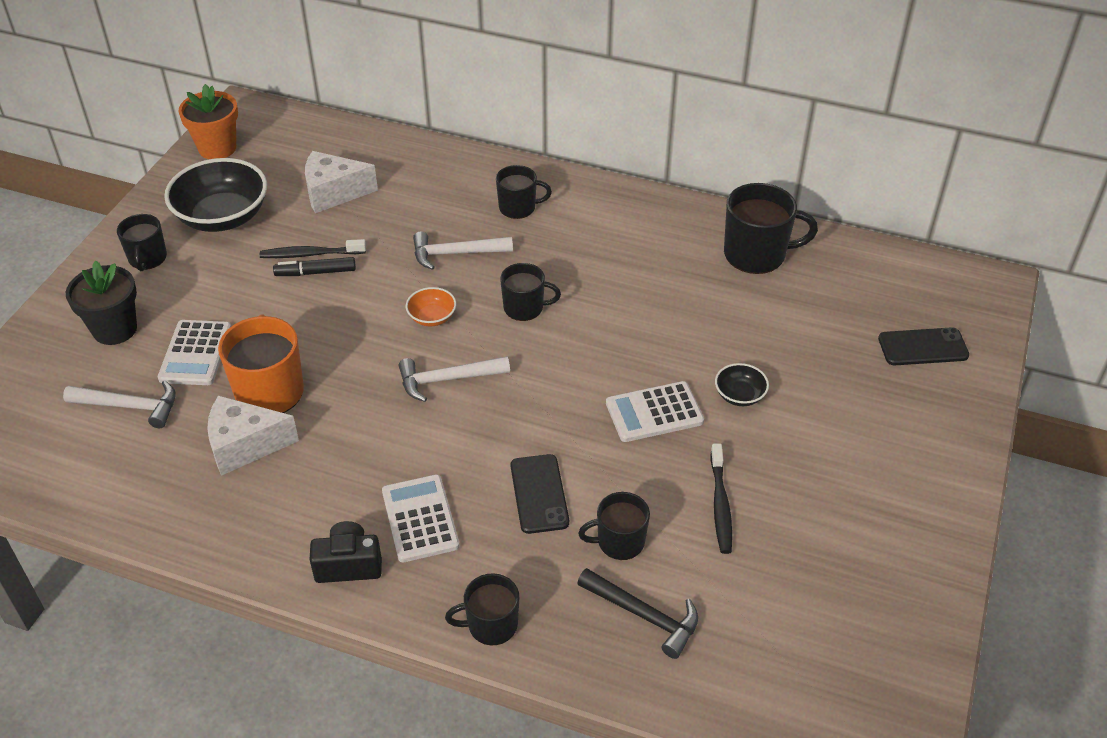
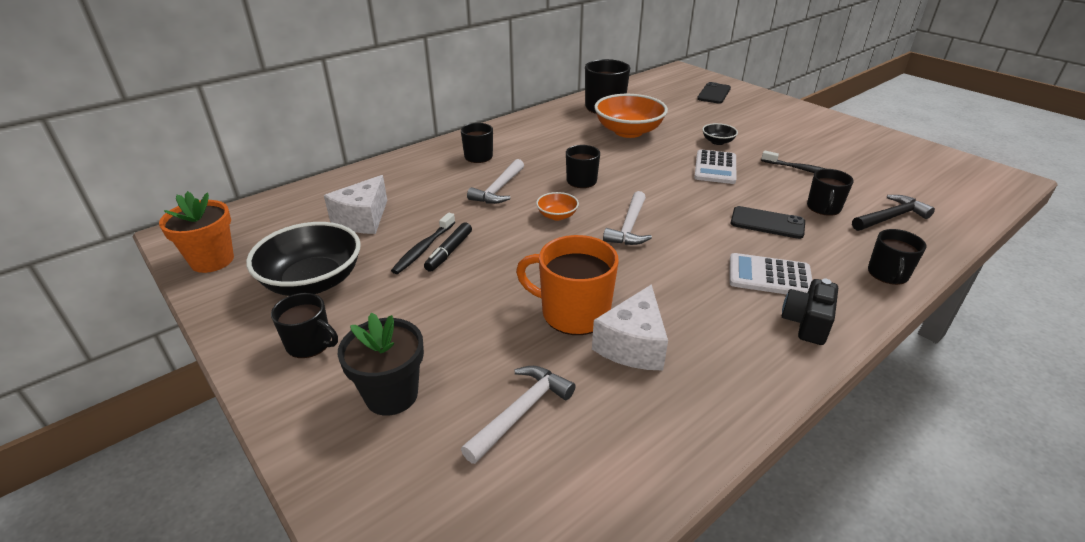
camera: 60 degrees left, 10 degrees down
(195, 353) = (484, 345): white calculator -> none
(695, 301) = (628, 131): none -> orange bowl

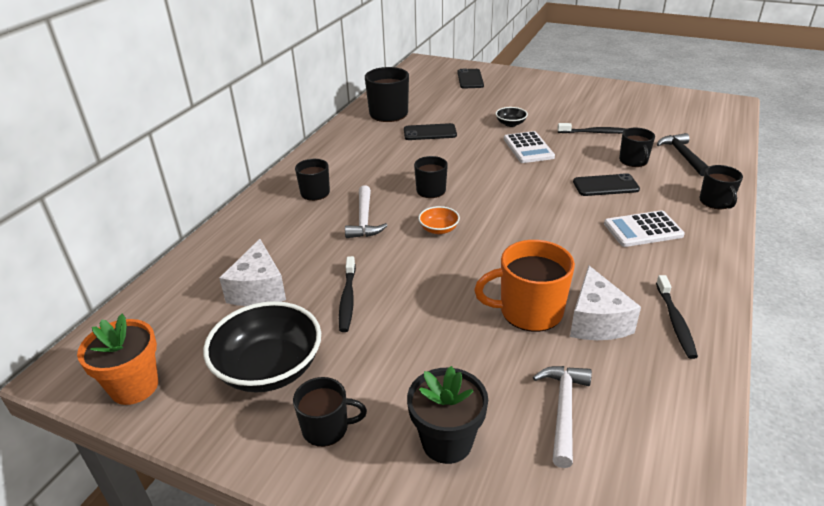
camera: 25 degrees left, 0 degrees up
(449, 252) = (374, 294): black marker -> none
(628, 131) = (430, 132): orange bowl -> black phone
(629, 227) = (507, 221): white hammer -> none
(720, 376) = (675, 321): none -> black toothbrush
(806, 323) = (696, 259): black camera -> none
(890, 217) = (682, 155): black hammer -> black hammer turned 45 degrees counterclockwise

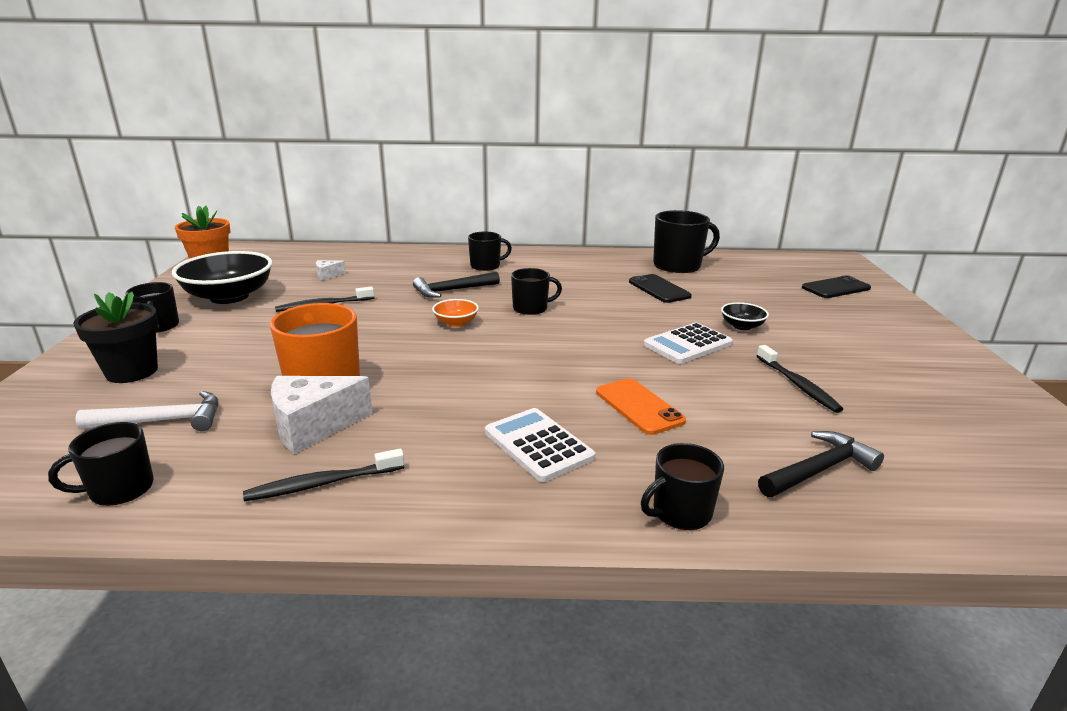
camera: 65 degrees right, 10 degrees down
(258, 289) = (327, 275): white cheese -> white cheese, size x0.47
(364, 220) = (452, 290): white hammer -> black hammer
(605, 185) = (639, 406): black phone -> orange phone
(633, 161) = (741, 423): black mug -> black mug (120, 489)

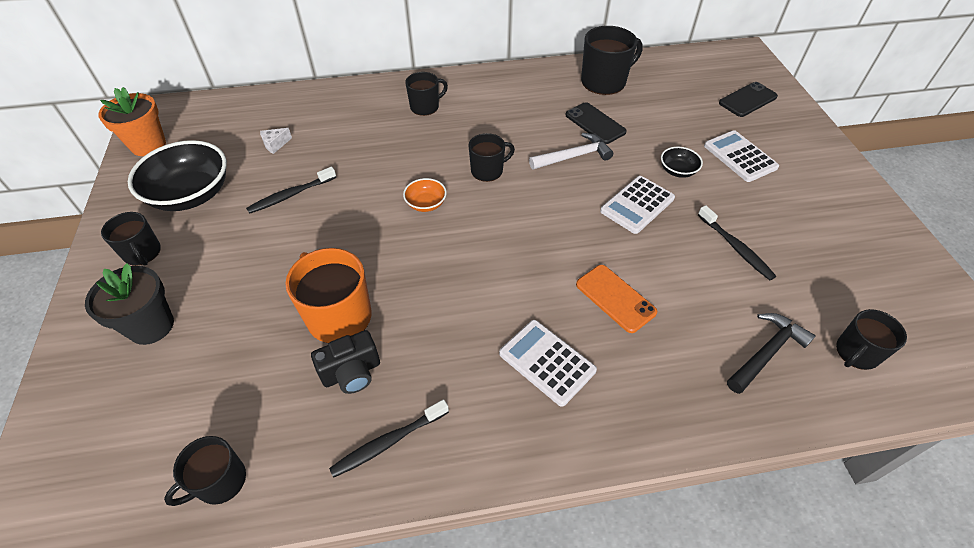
camera: 10 degrees left, 25 degrees up
(163, 421) = (215, 389): white hammer -> white hammer (574, 156)
(313, 426) = (352, 373): white cheese -> black camera
(452, 290) = (406, 153): black hammer -> none
(680, 512) = (674, 421): black mug -> black mug (856, 353)
(818, 323) = (740, 157): none -> white calculator

